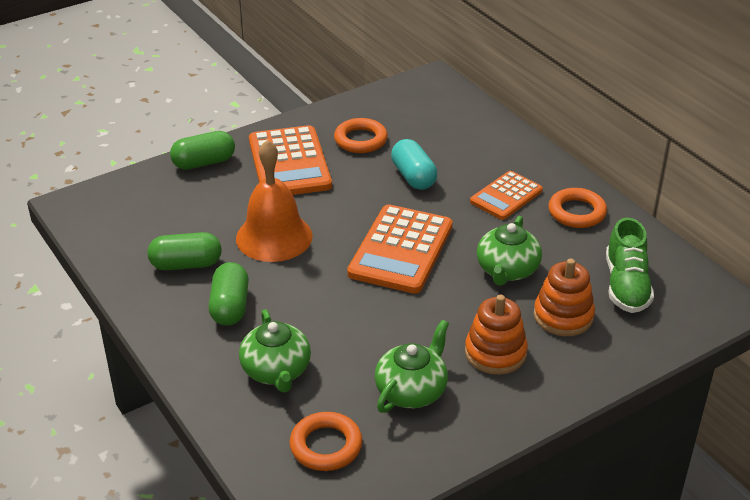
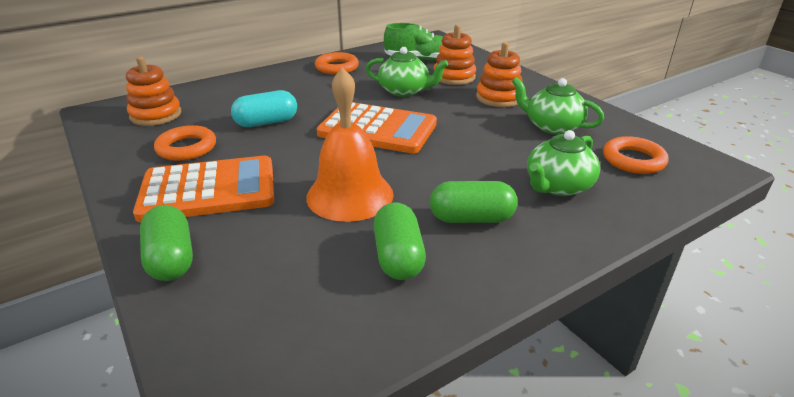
camera: 90 degrees left, 5 degrees down
(276, 371) = (557, 186): green teapot -> green teapot turned 150 degrees clockwise
(427, 111) = (156, 115): none -> orange stacking toy
(506, 196) = (310, 88): orange calculator -> none

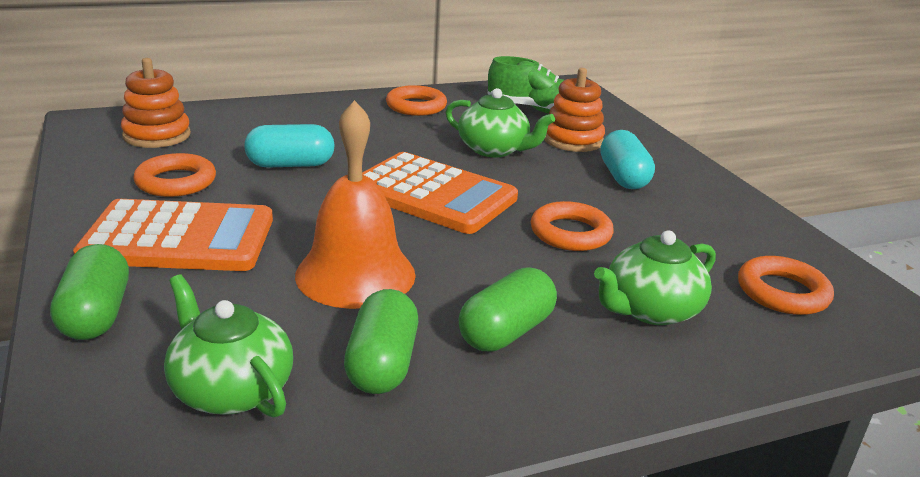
camera: 10 degrees right, 5 degrees down
(471, 218) = (506, 332): green capsule -> green capsule turned 60 degrees counterclockwise
(482, 142) = (570, 233): none -> orange ring
(499, 98) = (623, 177): orange stacking toy -> turquoise capsule
(552, 126) = (682, 227): green teapot -> green teapot (231, 389)

